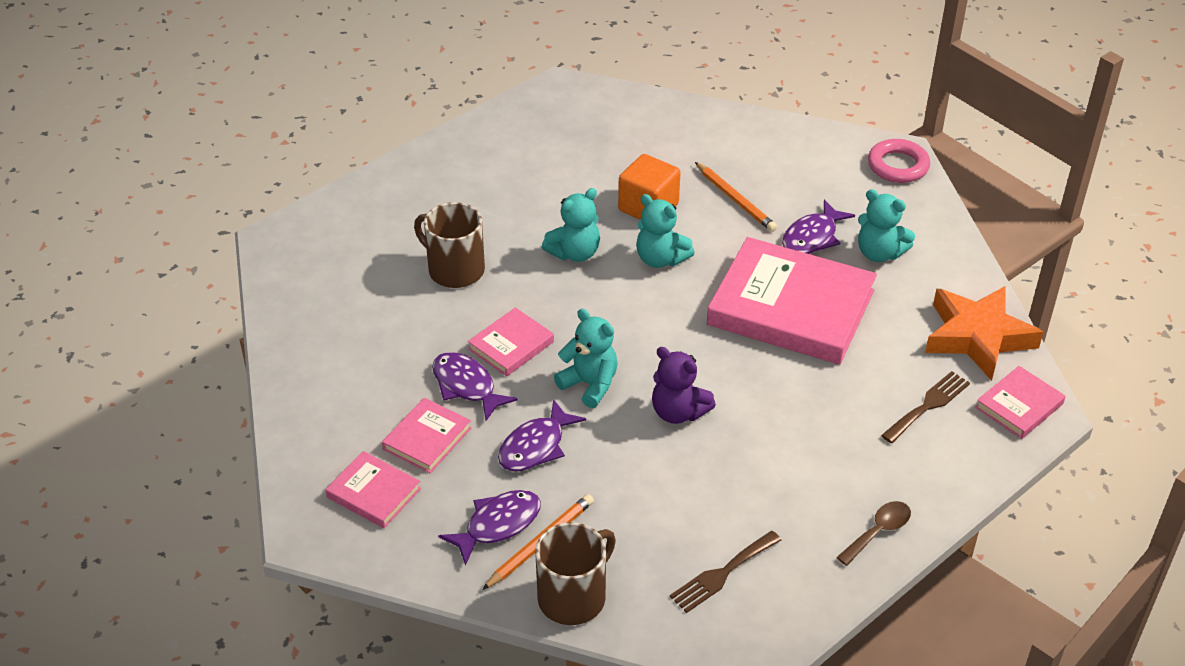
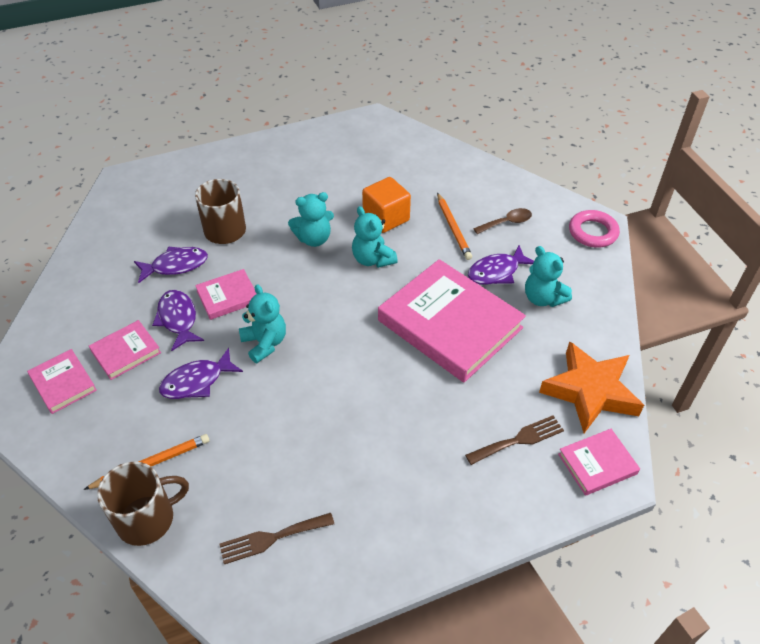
camera: 20 degrees right, 5 degrees up
(498, 525) = (131, 437): purple fish -> purple fish (176, 265)
(678, 412) = (317, 385): purple teddy bear -> none
(878, 531) = (419, 543): brown spoon -> brown spoon (507, 222)

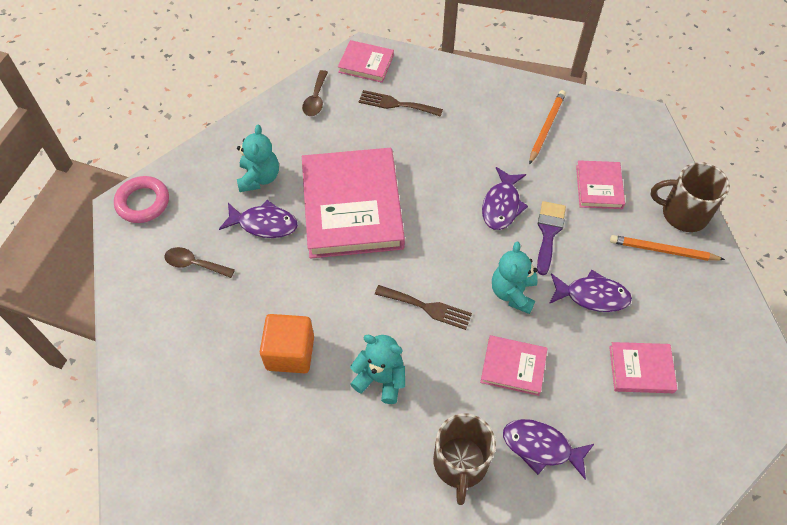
camera: 140 degrees left, 10 degrees up
(63, 383) = (712, 373): pink book -> pink book (599, 187)
(178, 319) = (575, 373): purple fish -> purple fish (502, 205)
(270, 410) = (548, 232): none -> purple brush
(271, 538) = (604, 151): brown fork -> brown fork (427, 307)
(372, 259) = (350, 312): turquoise teddy bear -> none
(453, 228) = (245, 293): orange pencil -> orange pencil (546, 128)
(590, 391) = (316, 99): orange star -> brown spoon

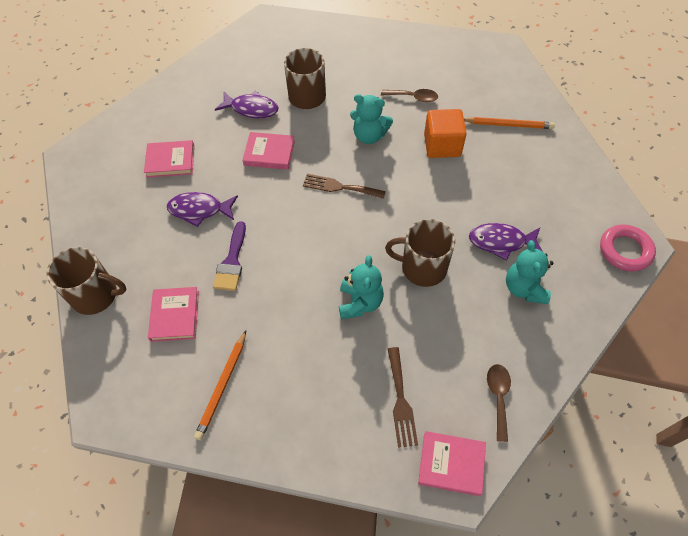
camera: 175 degrees right, 0 degrees up
(194, 264) = (547, 201): brown spoon -> brown spoon (413, 97)
(352, 207) = (422, 267): pink book -> brown mug
(396, 104) = (401, 401): brown fork -> brown fork turned 75 degrees clockwise
(502, 205) = (276, 285): purple fish -> none
(513, 293) = (267, 205): turquoise teddy bear -> turquoise teddy bear (360, 302)
(663, 250) = (127, 256): orange pencil -> orange pencil (508, 125)

